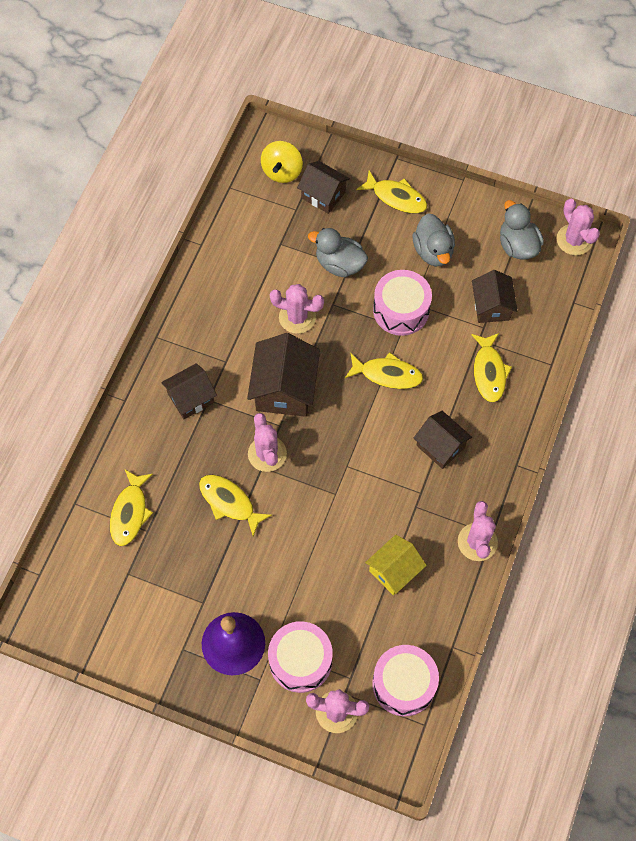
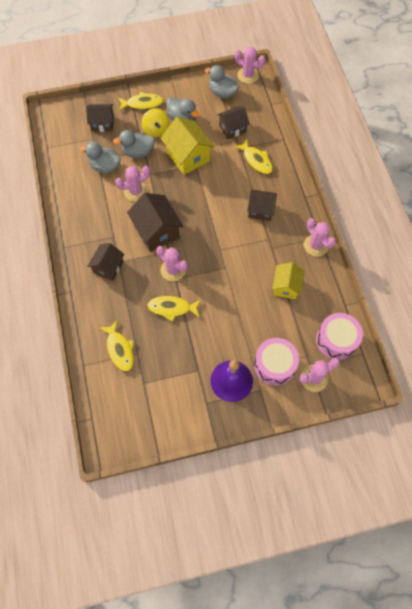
camera: 35 degrees left, 0 degrees up
(282, 171) = (71, 124): yellow spinning top -> yellow spinning top (156, 130)
(283, 259) = (105, 167): none -> grey duck
(387, 374) = (205, 192): yellow fish -> none
(401, 310) = (188, 156): pink drum -> yellow house
(491, 306) = (232, 128): brown house -> brown house turned 75 degrees counterclockwise

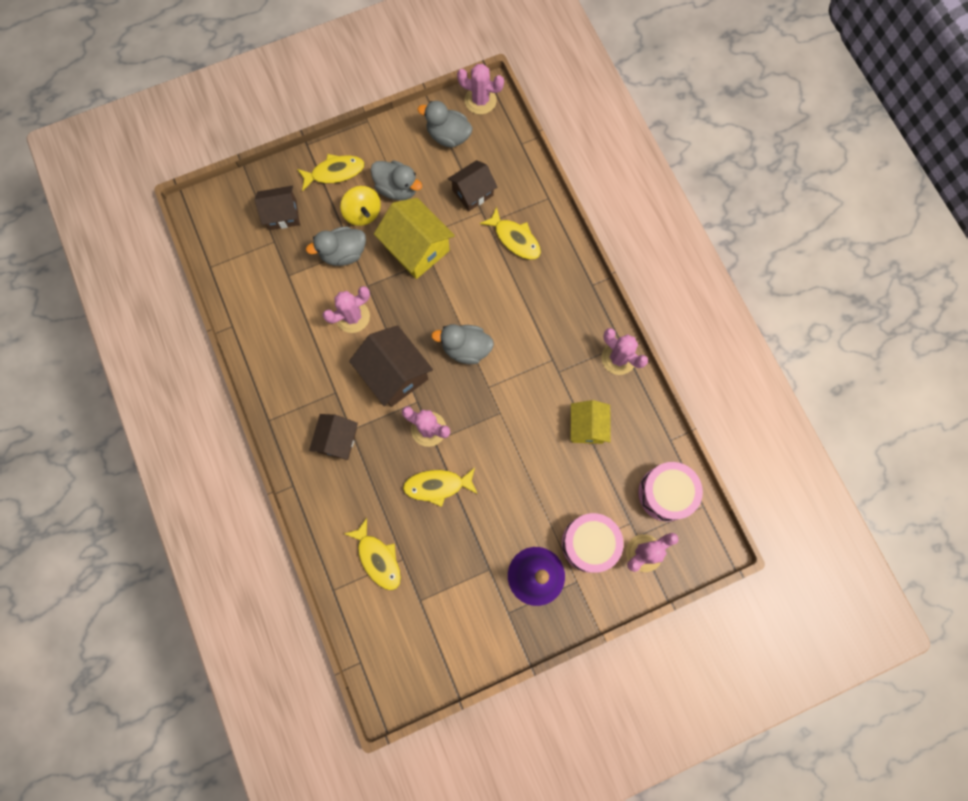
camera: 10 degrees left, 10 degrees up
(105, 167) = (301, 285): grey duck -> grey duck (466, 349)
(260, 210) = (534, 317): brown house -> none

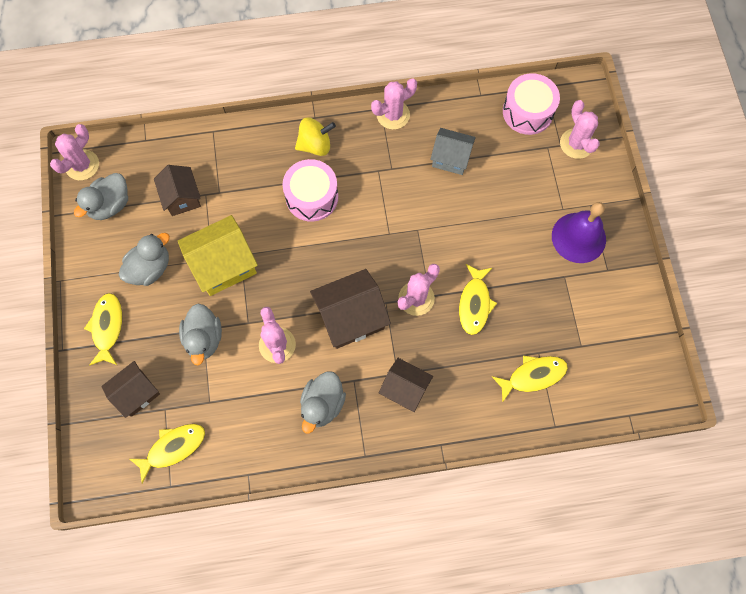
camera: 75 degrees left, 5 degrees down
(282, 214) = (136, 393): brown house -> brown house turned 45 degrees clockwise
(363, 213) = (165, 309): yellow spinning top -> yellow spinning top (315, 145)
(466, 349) = (344, 244): grey duck -> grey duck (322, 404)
(515, 239) = (245, 171): yellow fish -> yellow fish (173, 448)
(587, 427) = (451, 158): yellow house -> grey house
(589, 543) = (559, 185): pink drum -> pink drum (312, 197)

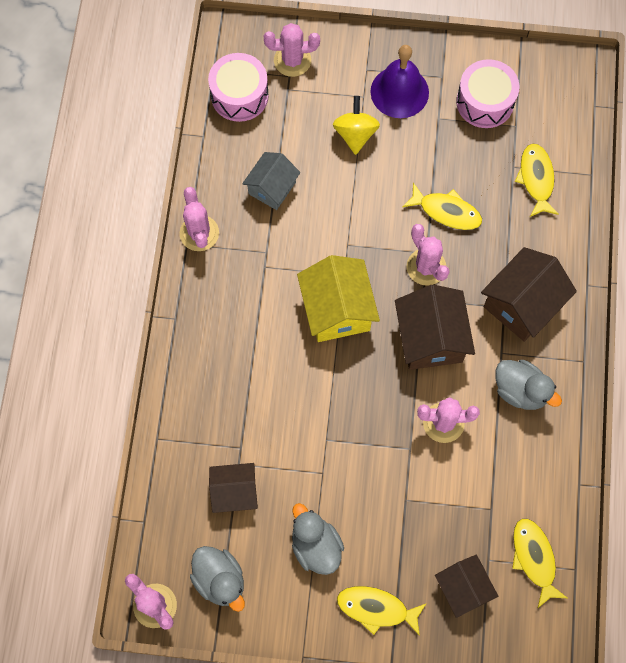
camera: 75 degrees left, 0 degrees up
(204, 339) = (417, 500): grey duck -> none
(223, 265) = (333, 461): yellow house -> yellow house (337, 309)
(312, 197) = (276, 345): pink drum -> pink drum (485, 102)
(315, 145) = (212, 326): yellow spinning top -> yellow spinning top (355, 134)
(405, 389) = (522, 304): brown house -> brown house, size x1.55

